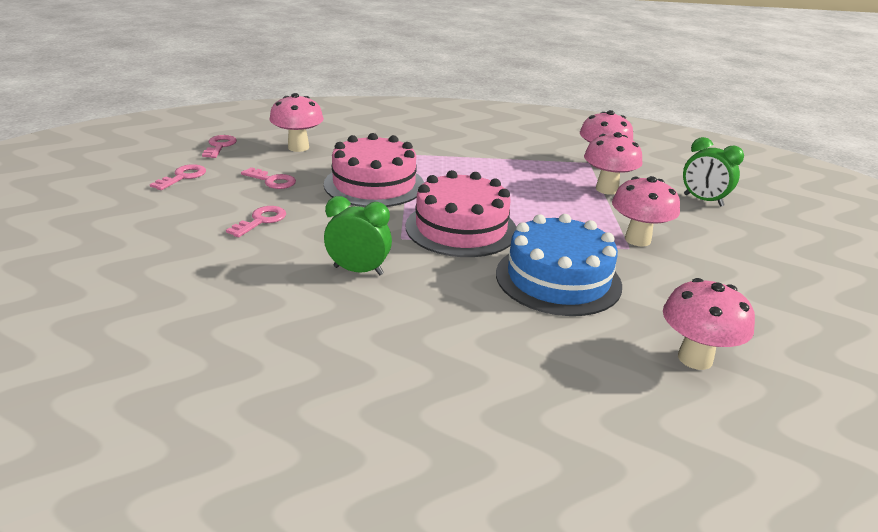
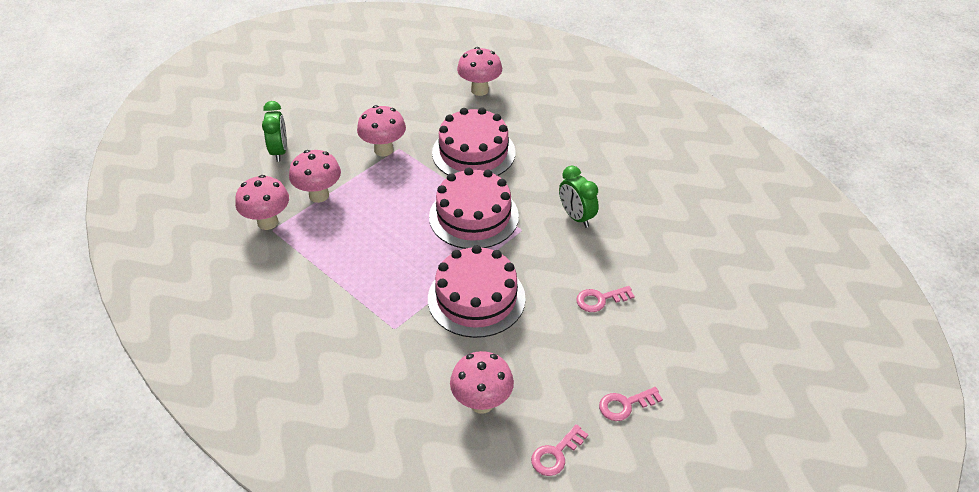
camera: 135 degrees left, 15 degrees up
(272, 181) = (552, 352): pink key -> none
(558, 279) = (473, 152): blue cake -> pink cake

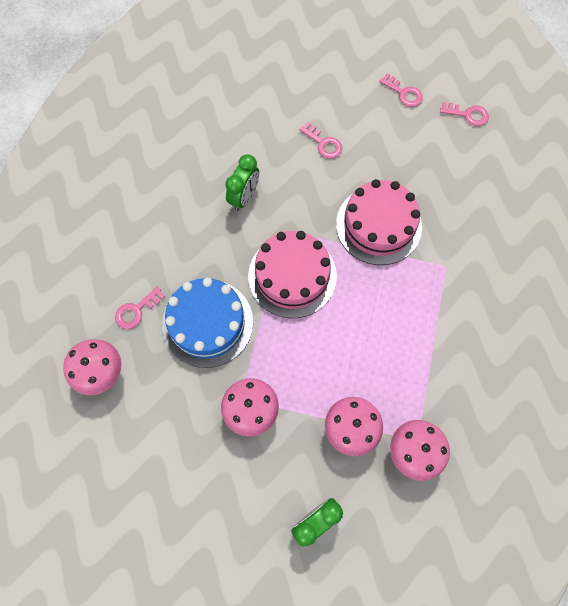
camera: 120 degrees left, 25 degrees up
(473, 152) = (207, 323): pink cake -> blue cake
(482, 403) = (463, 173): pink mushroom -> none
(516, 120) = (136, 310): none -> pink key

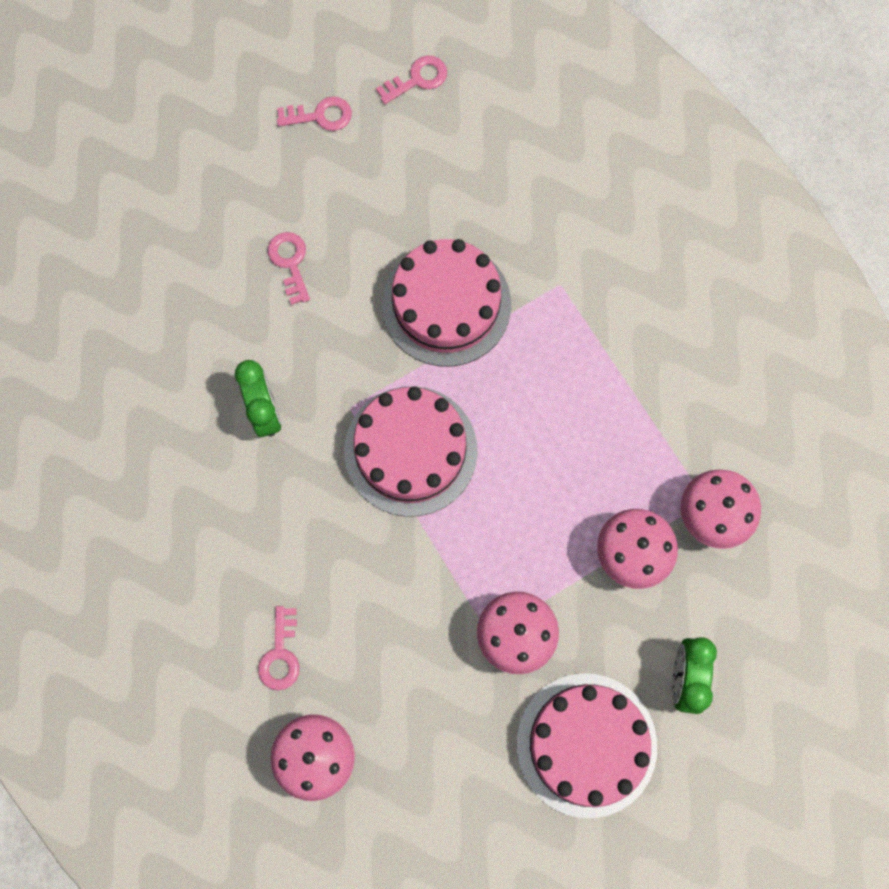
camera: 45 degrees left, 5 degrees up
(207, 323) = (373, 591): blue cake -> none
(231, 501) = (586, 744): none -> pink cake
(323, 143) = (290, 262): pink key -> pink key turned 105 degrees counterclockwise

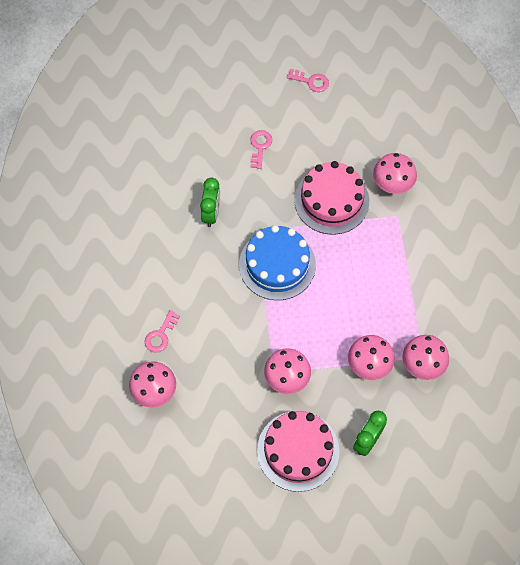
camera: 25 degrees right, 10 degrees down
(410, 450) = (277, 264): pink cake -> blue cake
(417, 79) = (371, 83): pink key -> none
(529, 239) = (392, 186): none -> pink mushroom

